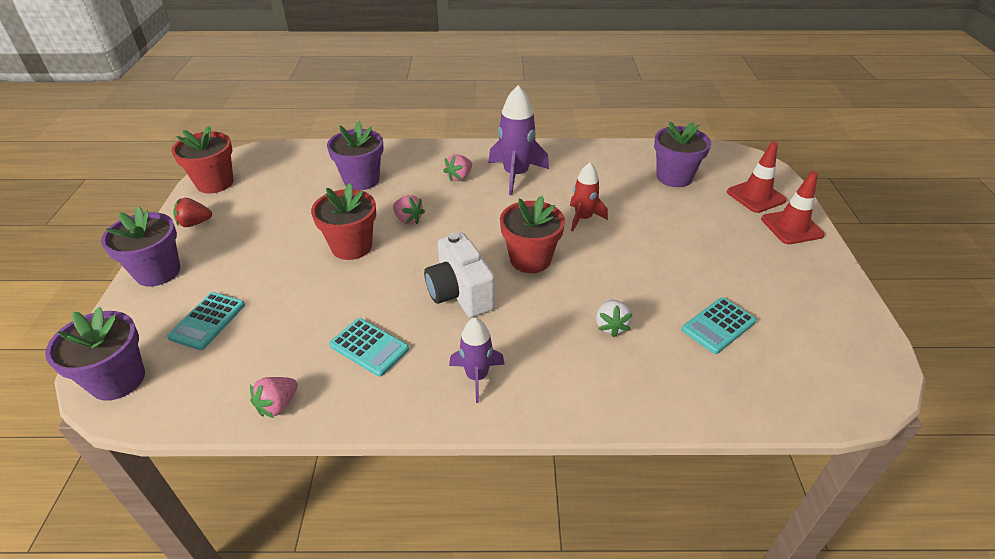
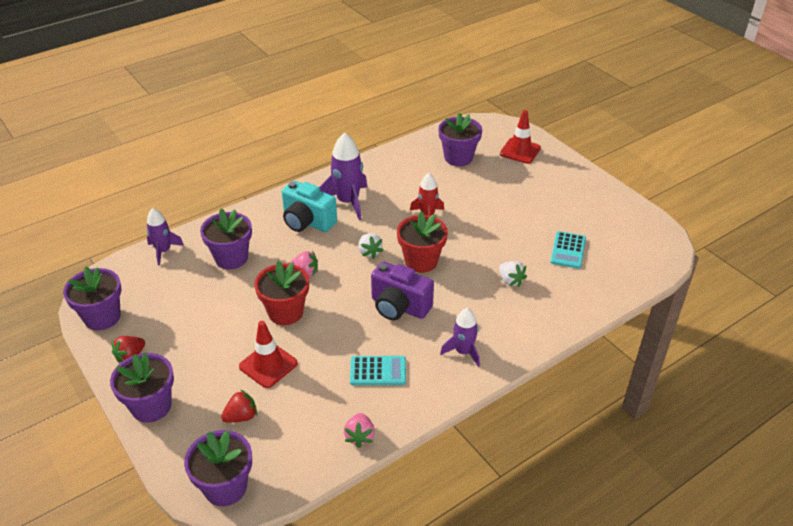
camera: 35 degrees left, 0 degrees up
(207, 321) = (241, 416): turquoise calculator -> red strawberry
(215, 183) = (102, 317): red flower pot -> purple flower pot
(317, 152) = (163, 251): none -> purple rocket
(459, 177) = (307, 222): pink strawberry -> turquoise camera
(460, 293) = (399, 307): white camera -> purple camera
(487, 228) = (369, 252): none -> white strawberry
(791, 227) = (557, 165): red traffic cone -> red traffic cone (268, 365)

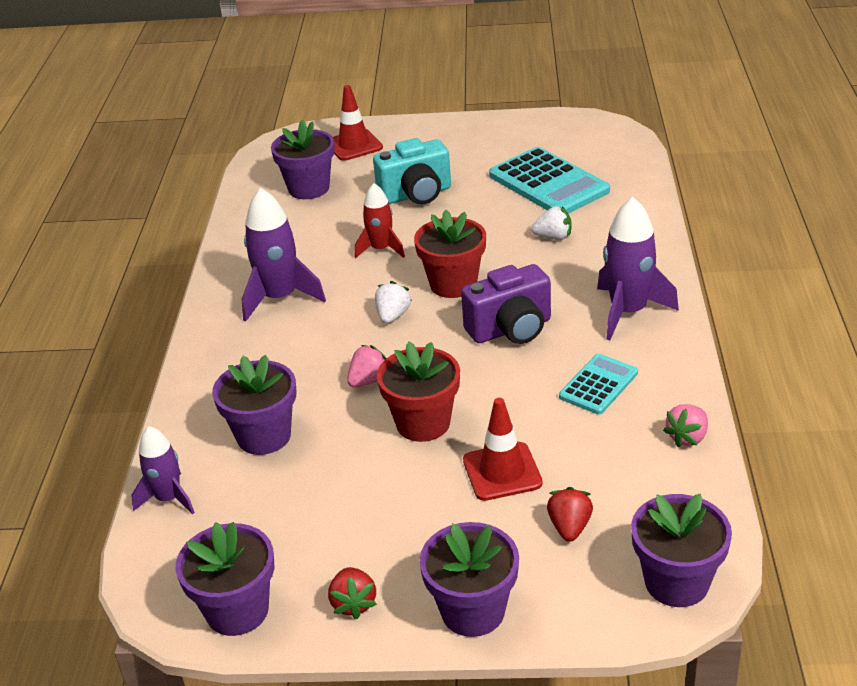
camera: 50 degrees left, 5 degrees down
(307, 222) = (275, 344): turquoise camera -> turquoise camera (416, 194)
(360, 436) = (687, 437): pink strawberry -> pink strawberry turned 90 degrees clockwise
(369, 252) = (392, 316): white strawberry -> white strawberry turned 90 degrees counterclockwise
(463, 352) = (628, 312): purple rocket -> purple rocket, size x1.59
(568, 250) = (548, 183): turquoise calculator -> turquoise calculator, size x1.77

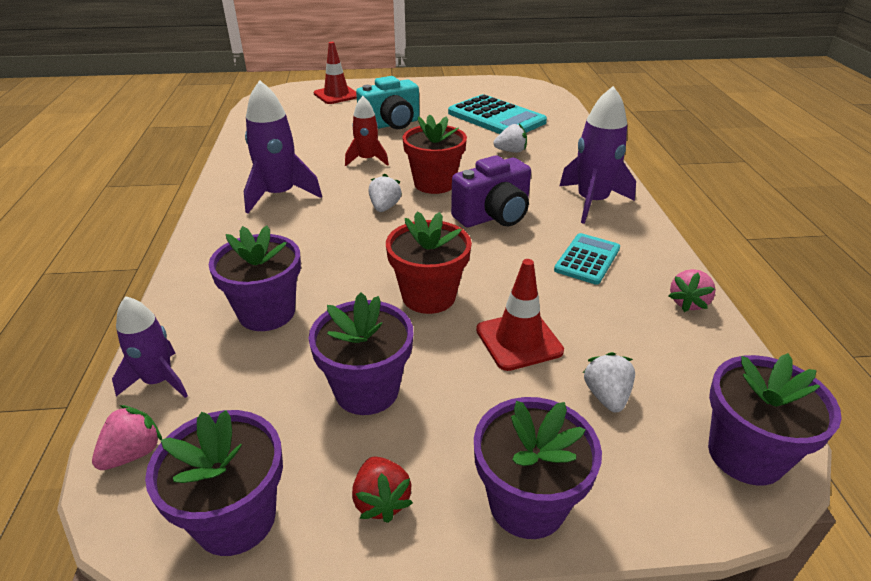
camera: 10 degrees left, 0 degrees up
(309, 188) = (301, 120): purple flower pot -> purple flower pot (367, 390)
(368, 380) = (369, 260): pink strawberry -> pink strawberry (133, 453)
(569, 527) = (606, 396): red strawberry -> white strawberry

